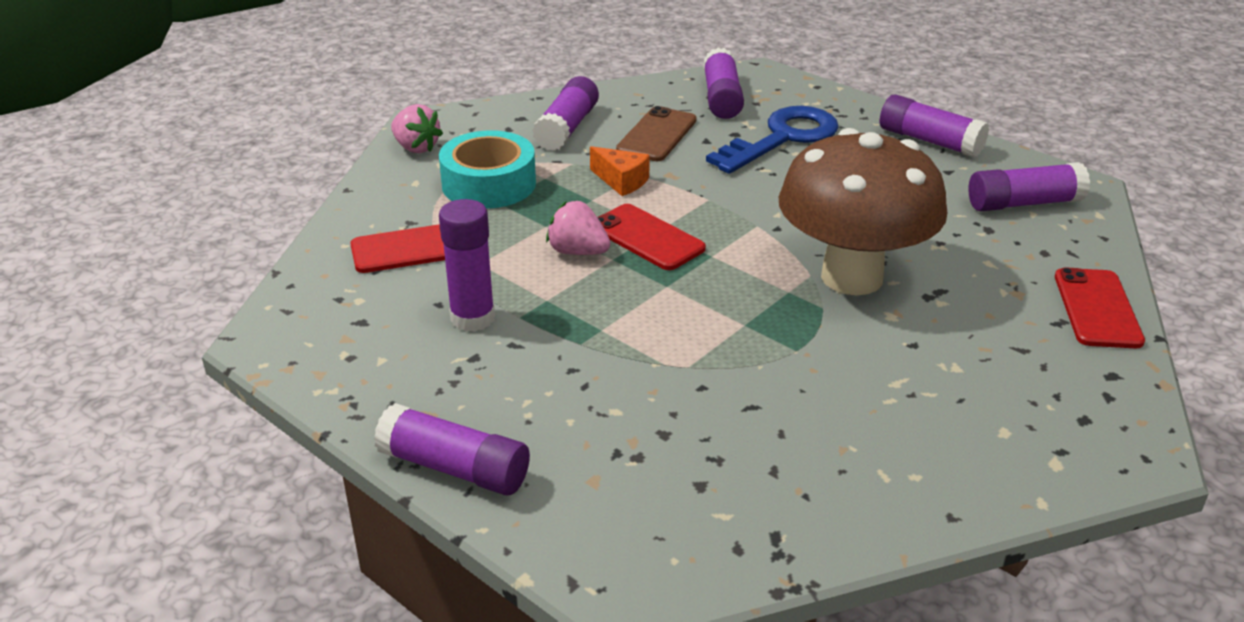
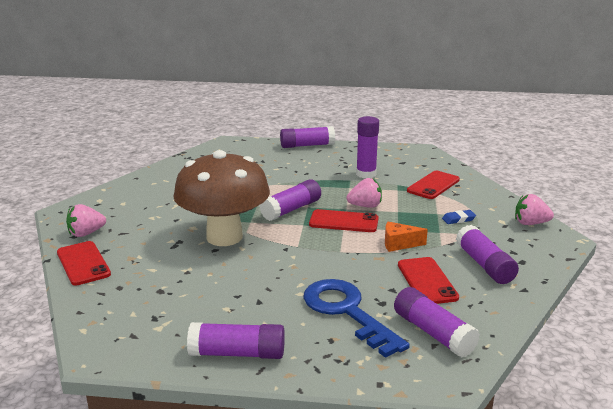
camera: 145 degrees right, 10 degrees down
(489, 184) = (458, 219): turquoise tape -> blue eraser
(657, 135) = (427, 281): brown phone -> red phone
(783, 138) = (346, 311): blue key -> blue key turned 135 degrees clockwise
(1023, 203) = (141, 319): purple glue stick -> purple glue stick (291, 209)
(1090, 371) = (86, 233): none -> pink strawberry

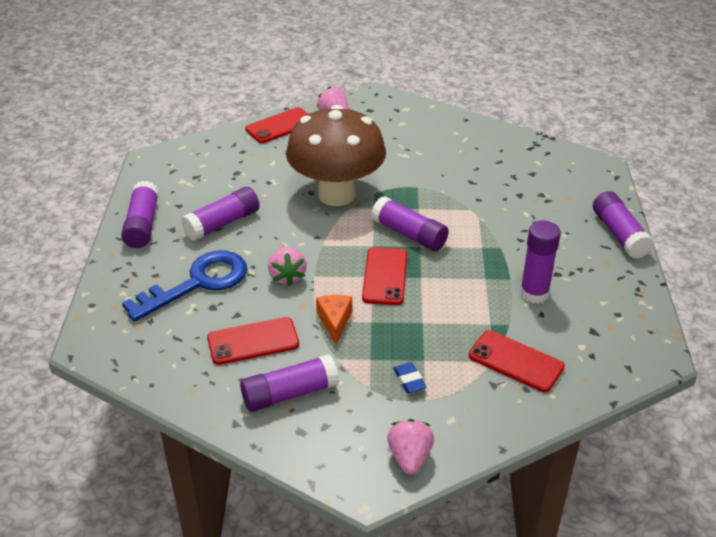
camera: 85 degrees right, 15 degrees up
(365, 206) = (431, 293): pink strawberry -> pink strawberry (287, 276)
(433, 333) = (158, 341): purple glue stick -> purple glue stick (222, 223)

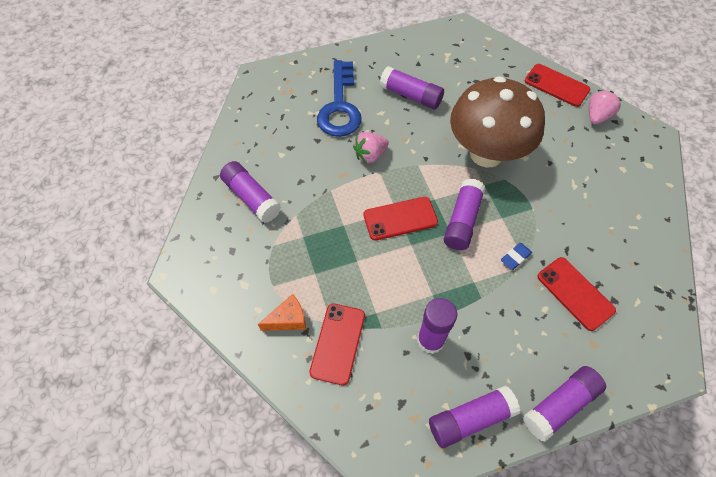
camera: 70 degrees right, 20 degrees up
(142, 224) = (386, 53): purple glue stick -> purple glue stick (470, 419)
(198, 283) = (340, 106): blue key -> blue key turned 60 degrees clockwise
(253, 341) = (294, 159): red phone -> red phone (575, 293)
(334, 321) = (334, 201): orange cheese -> orange cheese (288, 319)
(409, 380) = (289, 269): blue eraser -> blue eraser (515, 257)
(409, 457) = (213, 291): pink strawberry -> none

